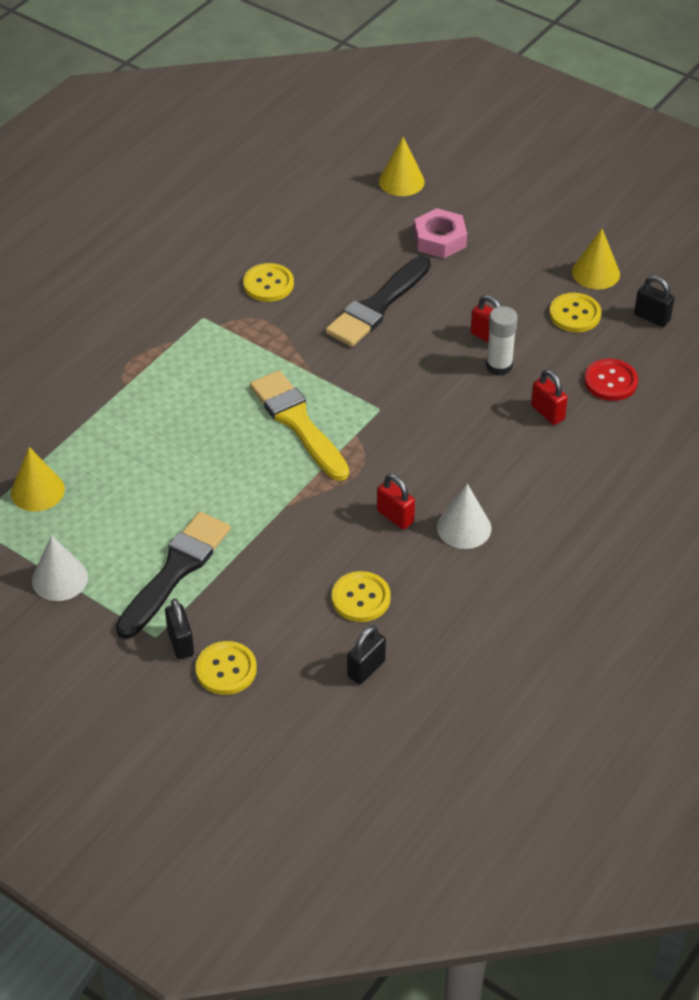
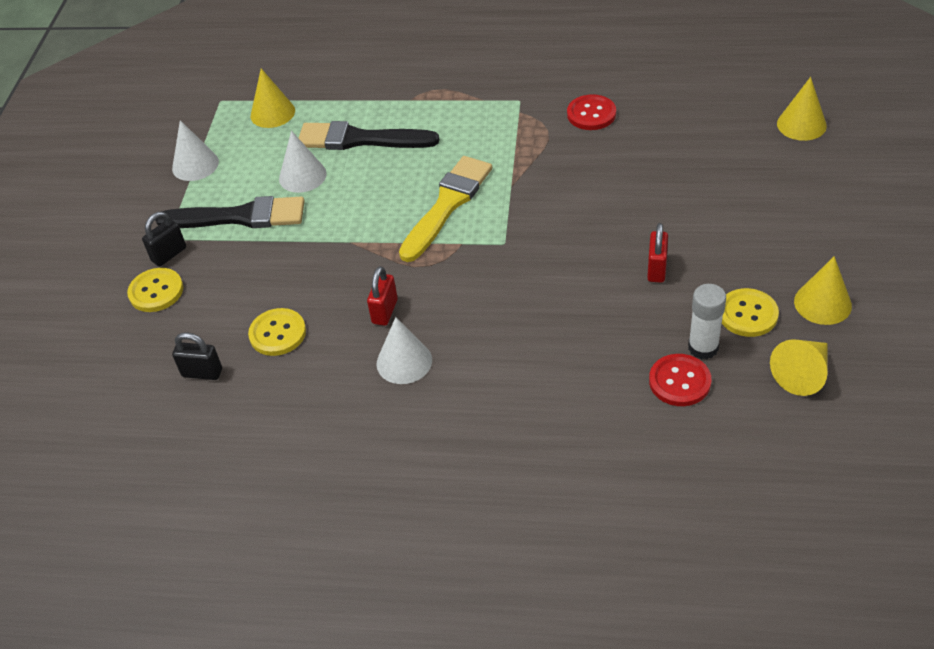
camera: 65 degrees right, 0 degrees up
(160, 504) = (302, 176): none -> white cone
(268, 284) = (591, 114): yellow button -> red button
(377, 306) = (628, 184): black brush -> black brush (360, 139)
(440, 239) = (752, 181): pink nut -> none
(499, 366) = (626, 293): white glue stick -> white glue stick (703, 347)
(547, 413) = (595, 354): red padlock -> none
(652, 317) = (802, 373): black padlock -> yellow cone

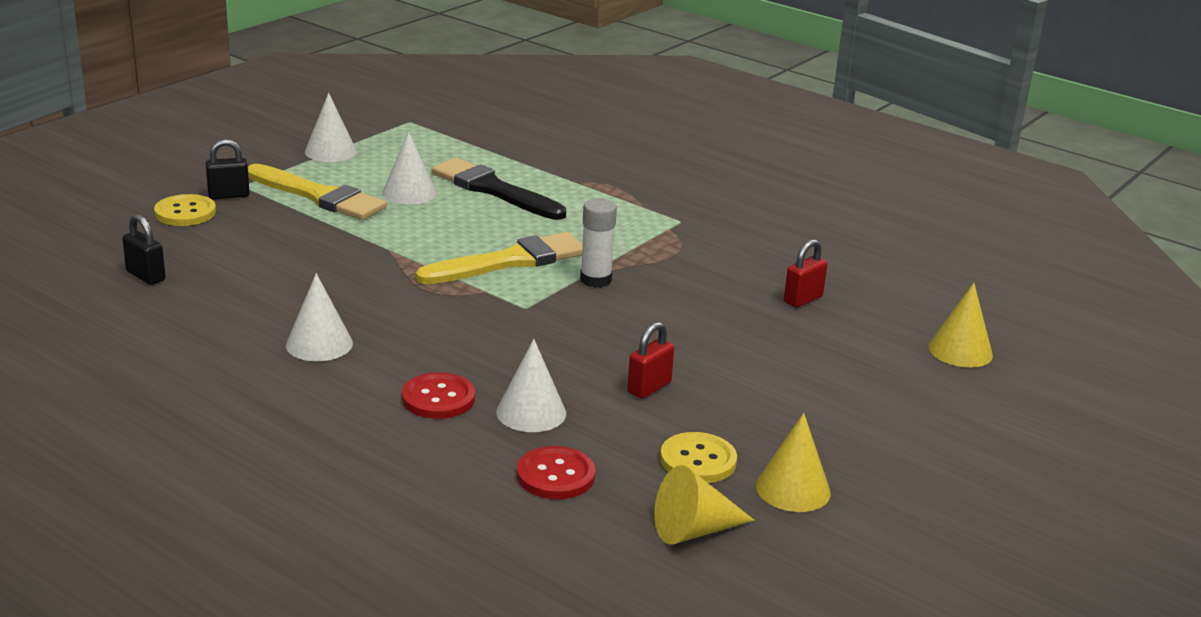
camera: 25 degrees right, 20 degrees down
(239, 217) = (319, 196): black brush -> yellow brush
(272, 113) = (442, 145): yellow cone -> none
(277, 333) = (241, 279): yellow button -> none
(385, 311) = (351, 305): red padlock -> red padlock (803, 299)
(591, 114) = (739, 257): red button -> red button (438, 398)
(608, 336) = (531, 412): none -> white cone
(703, 347) = (615, 463): white glue stick -> white glue stick (595, 280)

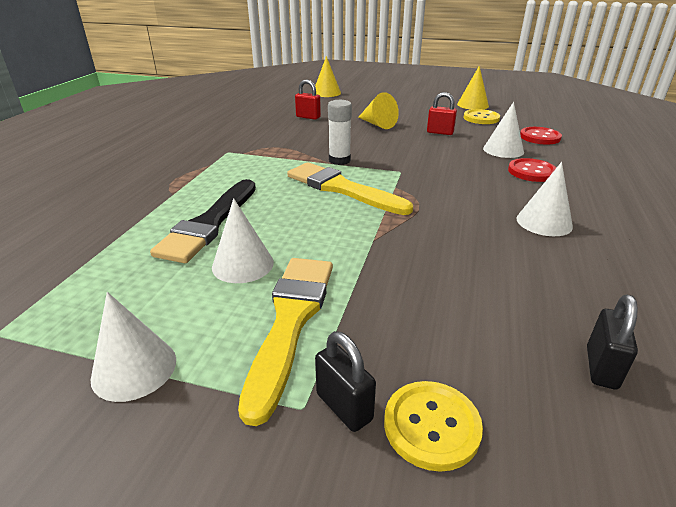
camera: 110 degrees left, 5 degrees up
(694, 530) = (526, 114): yellow cone -> yellow cone (377, 124)

